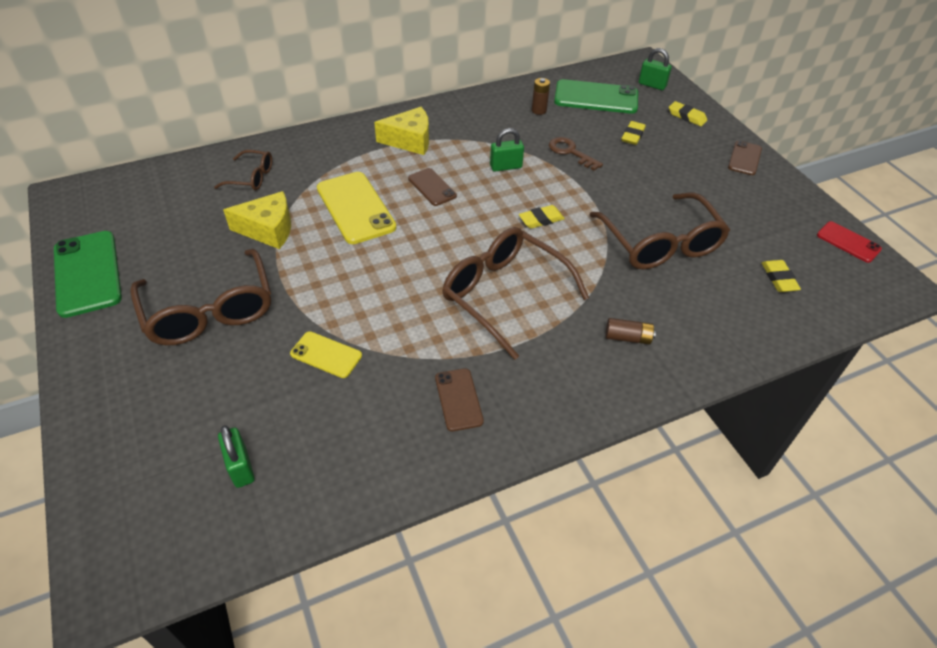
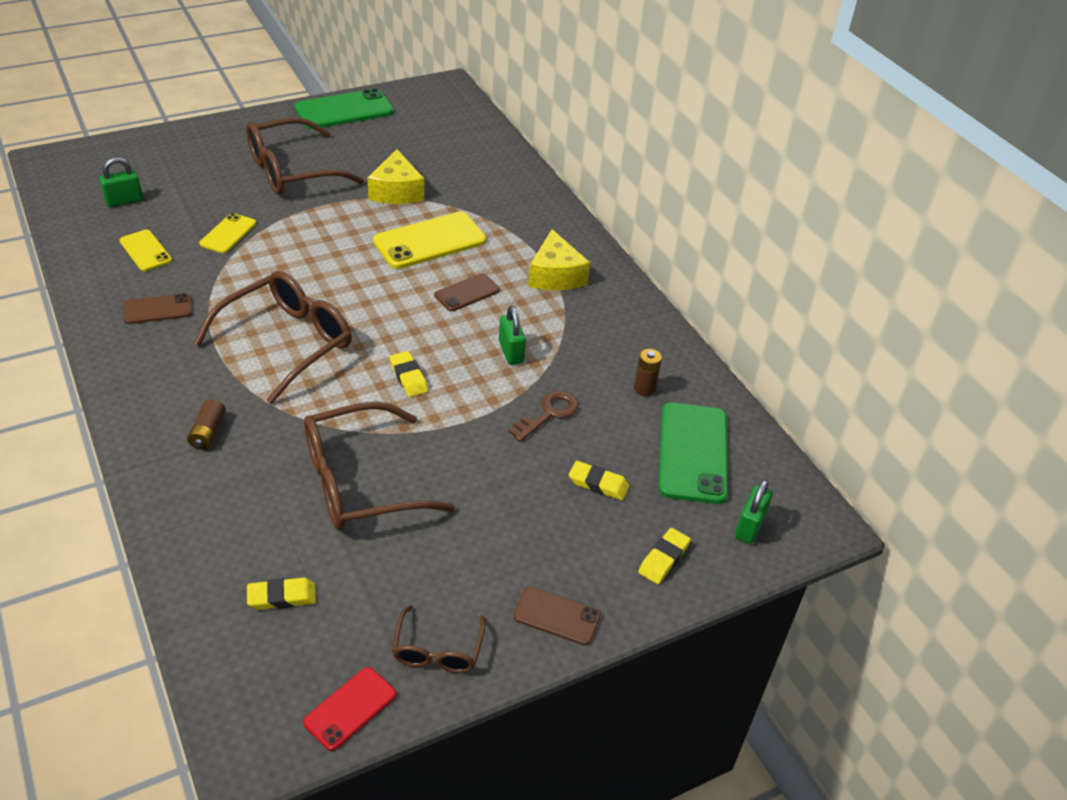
camera: 85 degrees right, 5 degrees down
(251, 177) = (477, 175): brown glasses -> brown glasses (438, 650)
(352, 427) = (145, 251): none -> yellow phone

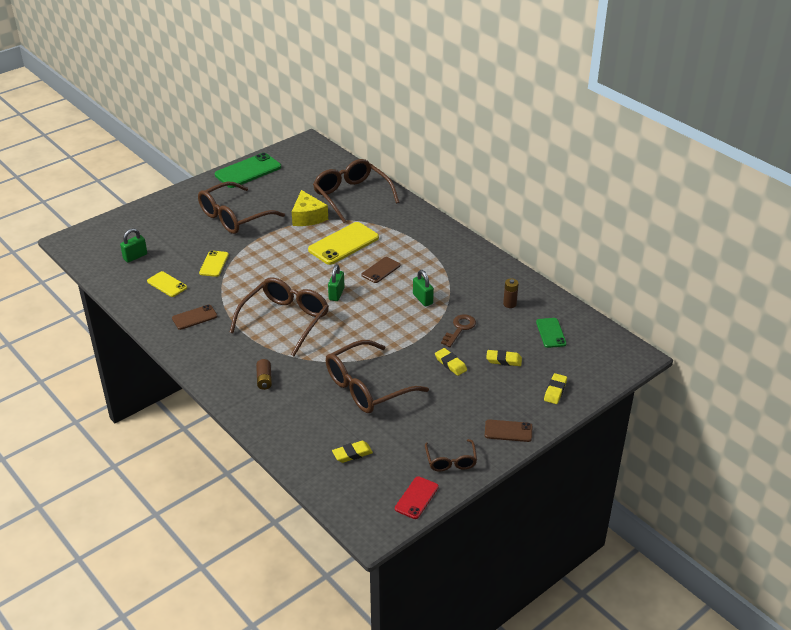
camera: 10 degrees left, 5 degrees down
(408, 377) = (368, 325): yellow eraser -> yellow eraser (450, 364)
(474, 173) = (352, 196): none -> brown glasses
(555, 275) = (430, 249): yellow cheese -> none
(693, 453) = (551, 333): green phone -> green phone, size x0.56
(749, 526) = (596, 365): green padlock -> green padlock (336, 294)

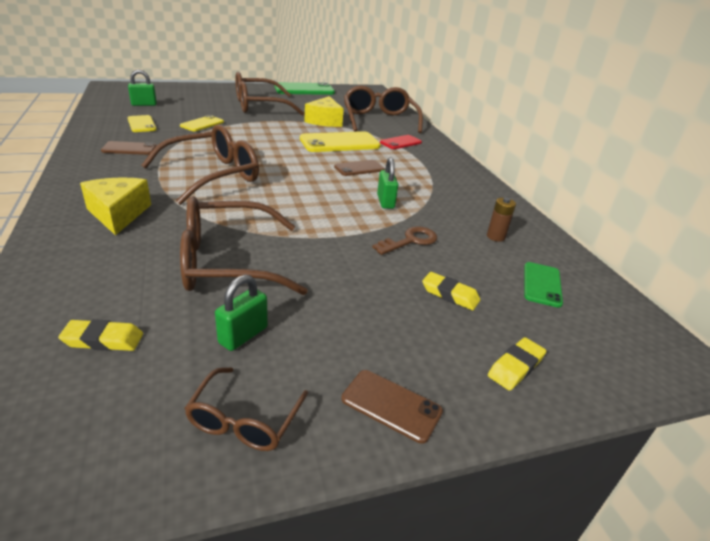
camera: 20 degrees right, 5 degrees down
(264, 379) = (118, 214): brown battery -> yellow cheese
(336, 294) = (292, 172): green padlock -> green padlock (243, 335)
(416, 498) = (110, 471): red phone -> red phone (400, 142)
(450, 364) = (367, 274): yellow eraser -> none

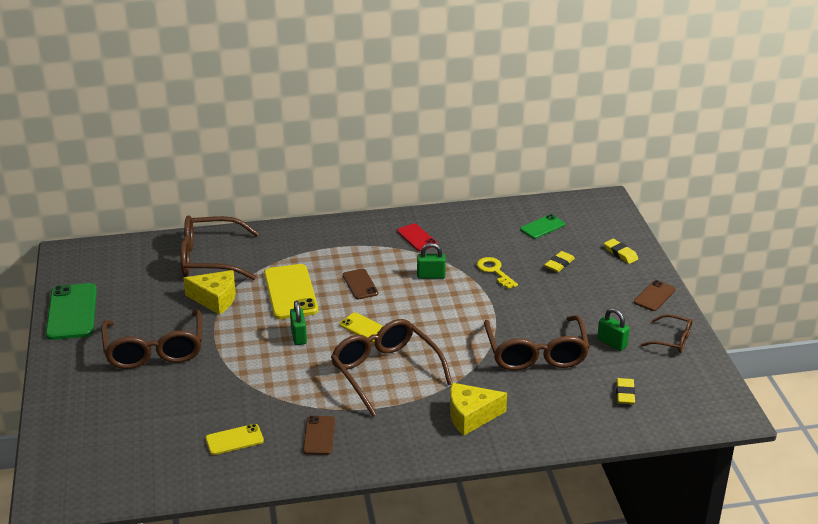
camera: 80 degrees left, 0 degrees up
(144, 104) = (149, 451): green padlock -> green padlock (299, 336)
(202, 124) = (231, 392): yellow phone -> yellow phone (364, 328)
(400, 142) = (286, 252): red phone -> red phone (417, 238)
(410, 241) = (494, 271): brown key -> yellow key
(495, 237) = (483, 232): brown battery -> none
(542, 284) = (542, 227): green phone -> green phone turned 60 degrees counterclockwise

